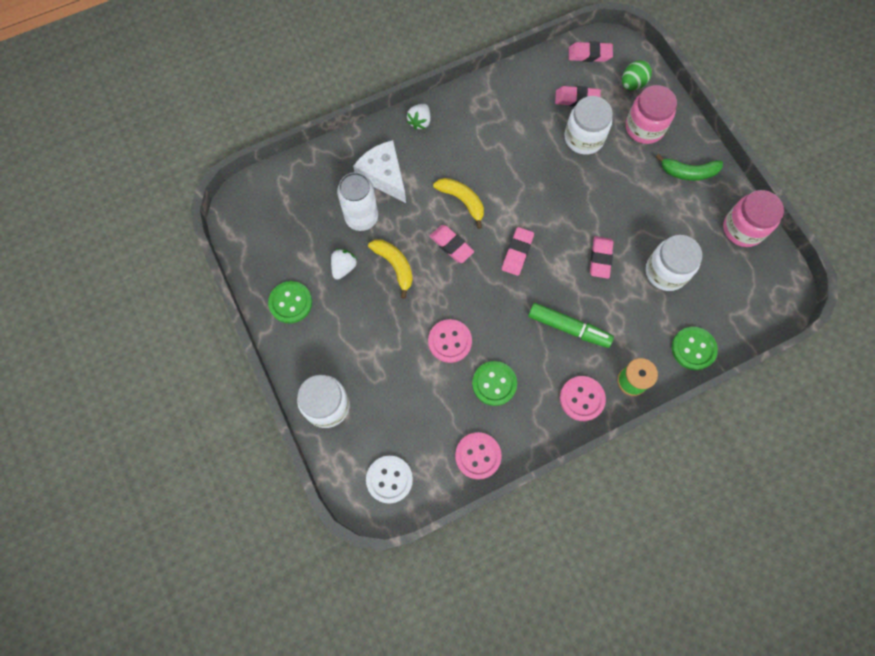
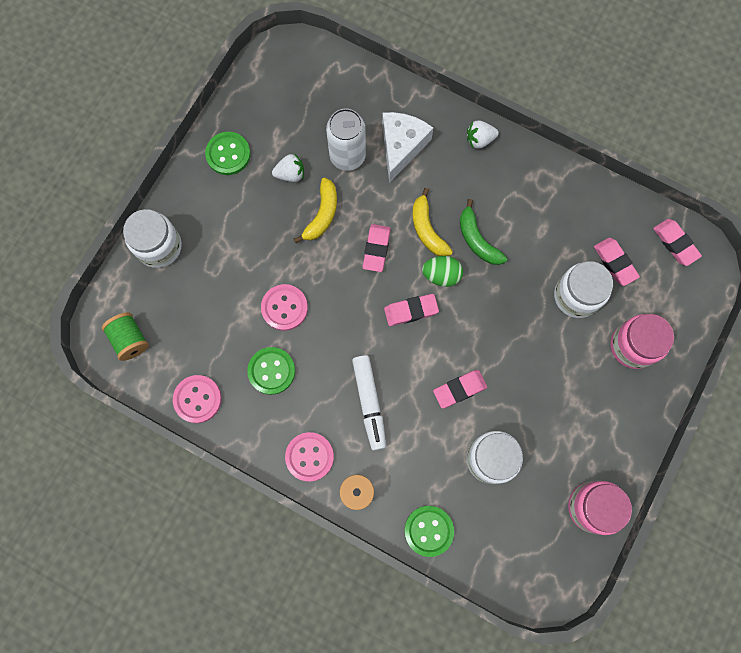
camera: 55 degrees right, 5 degrees up
(389, 479) = (130, 339): white button -> green spool
(462, 201) = (427, 229): yellow banana -> yellow banana turned 150 degrees clockwise
(568, 328) = (369, 403): green marker -> white marker
(632, 84) = (674, 305): green egg -> green egg (441, 275)
(688, 172) = (614, 418): green banana -> green banana (477, 240)

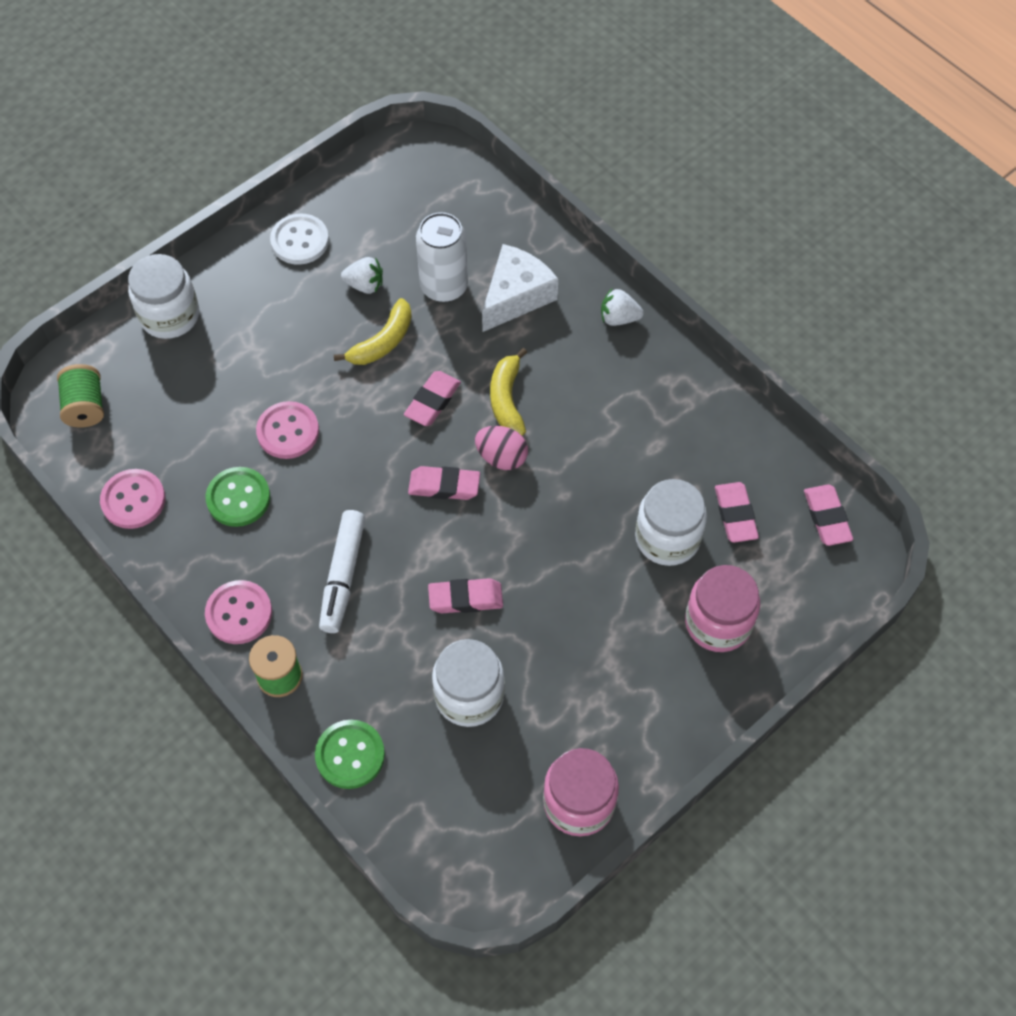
camera: 20 degrees right, 15 degrees down
(228, 154) = (300, 241): green button -> white button
(441, 275) = (501, 457): green egg -> pink egg
(477, 240) = (565, 431): green banana -> none

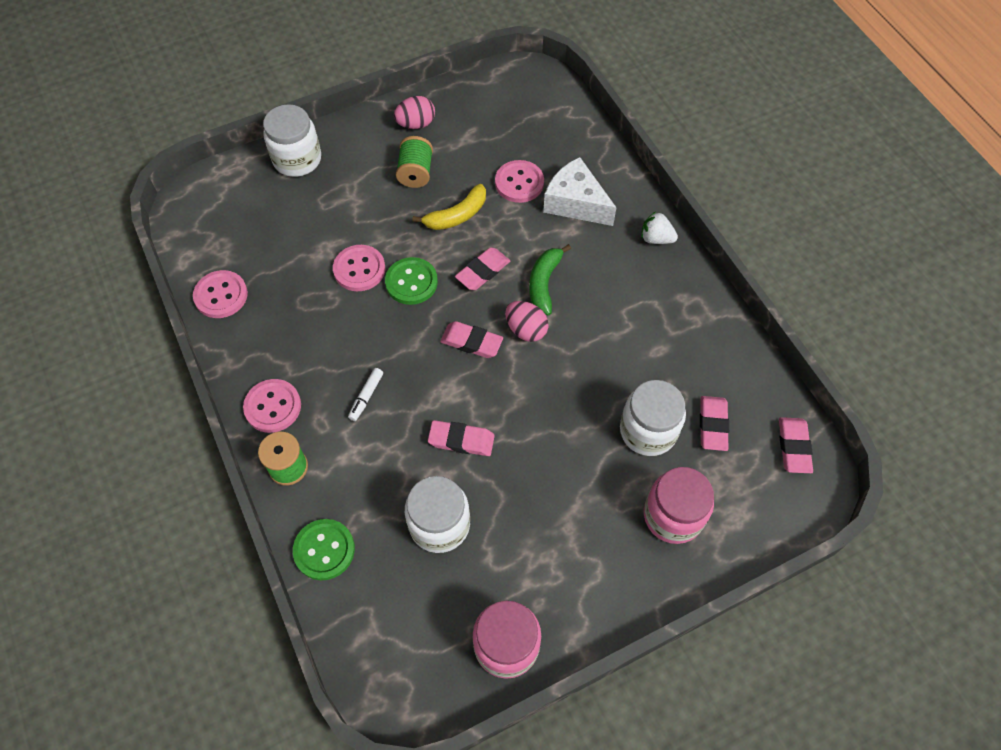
camera: 15 degrees right, 0 degrees up
(85, 406) = (209, 214): green spool -> green spool (415, 172)
(238, 498) = (303, 313): green button -> green button (411, 282)
(300, 241) = (416, 124): white button -> pink egg
(343, 576) = (366, 396): white marker -> white marker, size x0.54
(365, 285) = (456, 168): white strawberry -> none
(444, 286) = (519, 183): white can -> pink button
(507, 399) = (544, 283): yellow banana -> green banana
(516, 296) = (575, 203): white cheese -> white cheese turned 105 degrees counterclockwise

